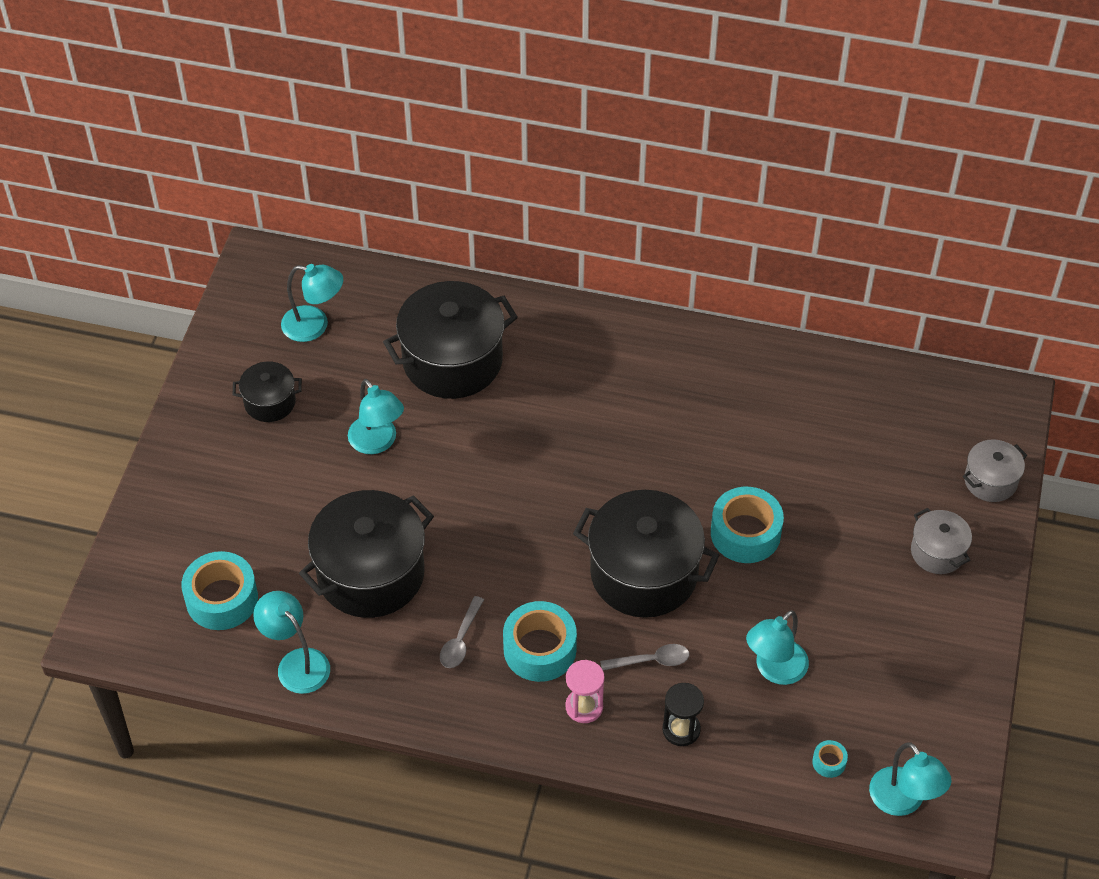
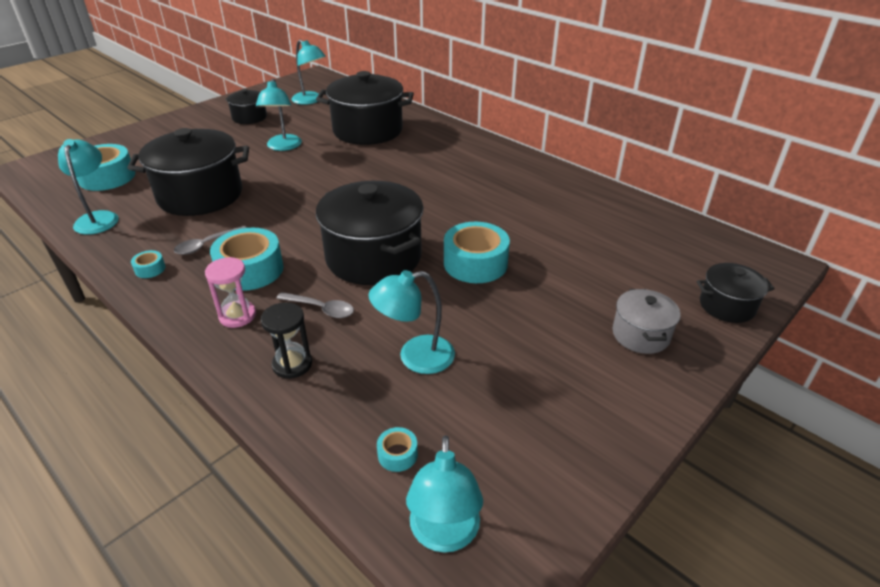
camera: 30 degrees right, 15 degrees down
(439, 698) = (150, 269): none -> turquoise tape
(990, 481) = (727, 306): grey pot -> black pot

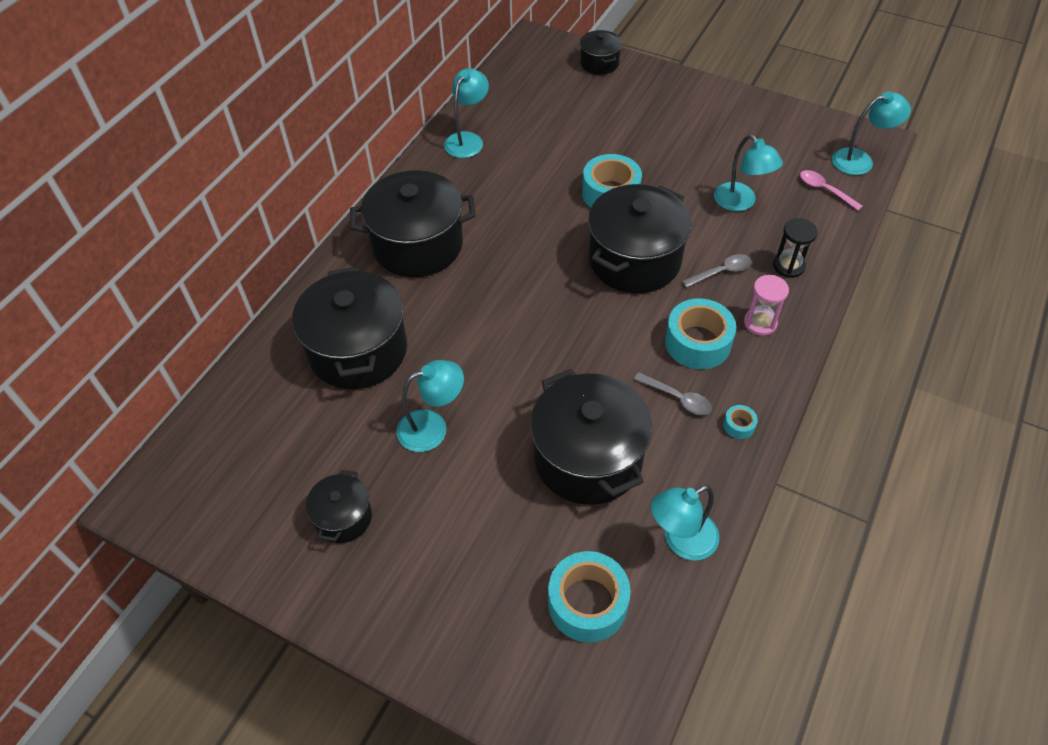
camera: 105 degrees left, 15 degrees up
(311, 100) = (260, 460): turquoise lamp -> turquoise lamp (467, 140)
(320, 309) = (721, 272): grey spoon -> grey spoon turned 60 degrees clockwise
(397, 454) = (825, 190): turquoise tape -> pink spoon
(456, 159) = (418, 245): none -> black pot
(640, 335) = (653, 100): grey pot -> none

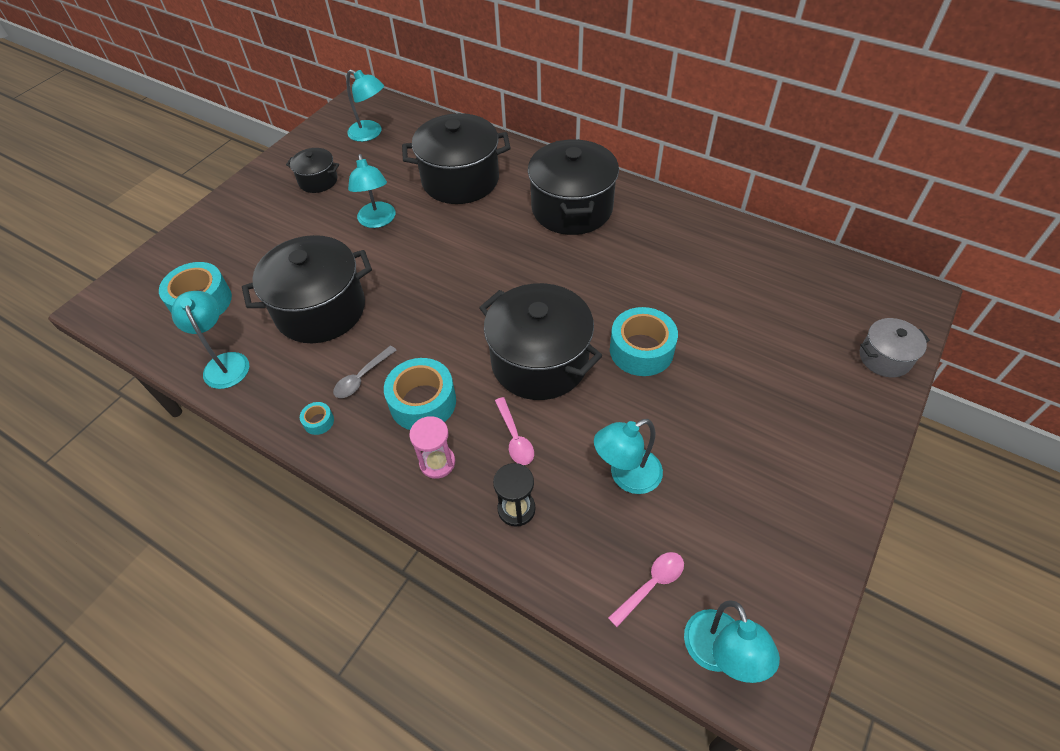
camera: 95 degrees right, 0 degrees up
(467, 140) = (720, 239): turquoise lamp -> turquoise lamp (370, 133)
(599, 63) = (884, 358): black pot -> grey pot
(721, 272) = (515, 437): grey spoon -> pink spoon

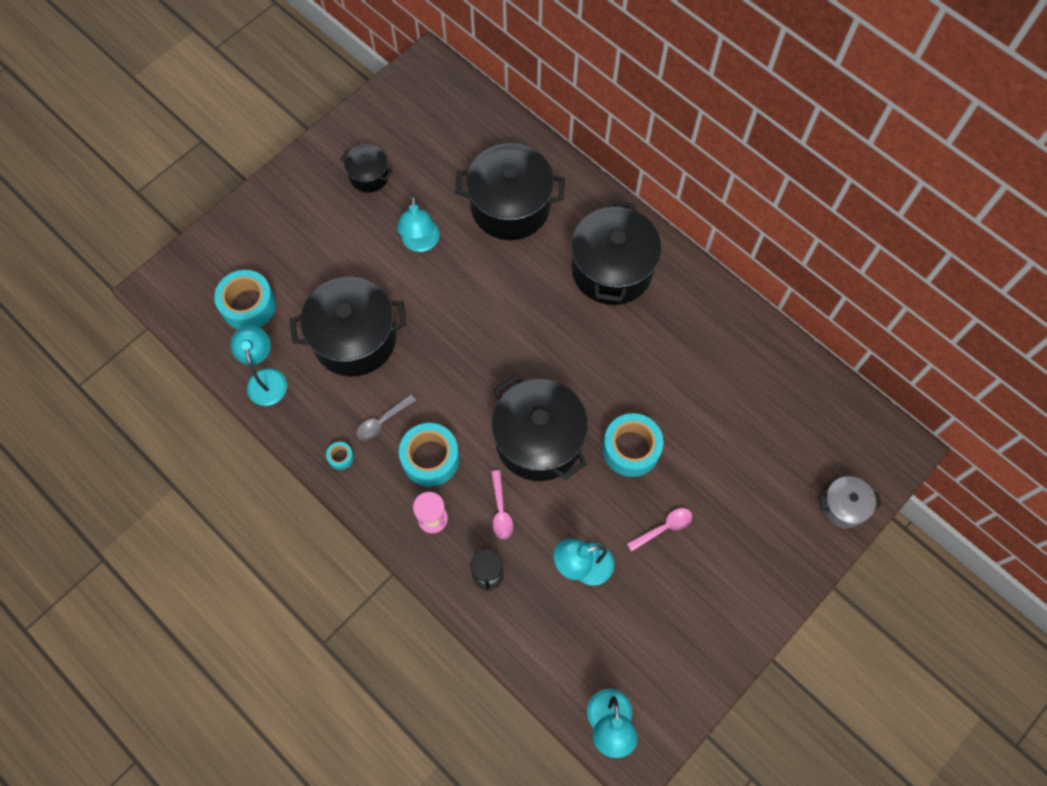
camera: 10 degrees right, 15 degrees up
(370, 133) = (430, 120): turquoise lamp -> none
(651, 585) = (575, 660): pink spoon -> pink spoon (663, 528)

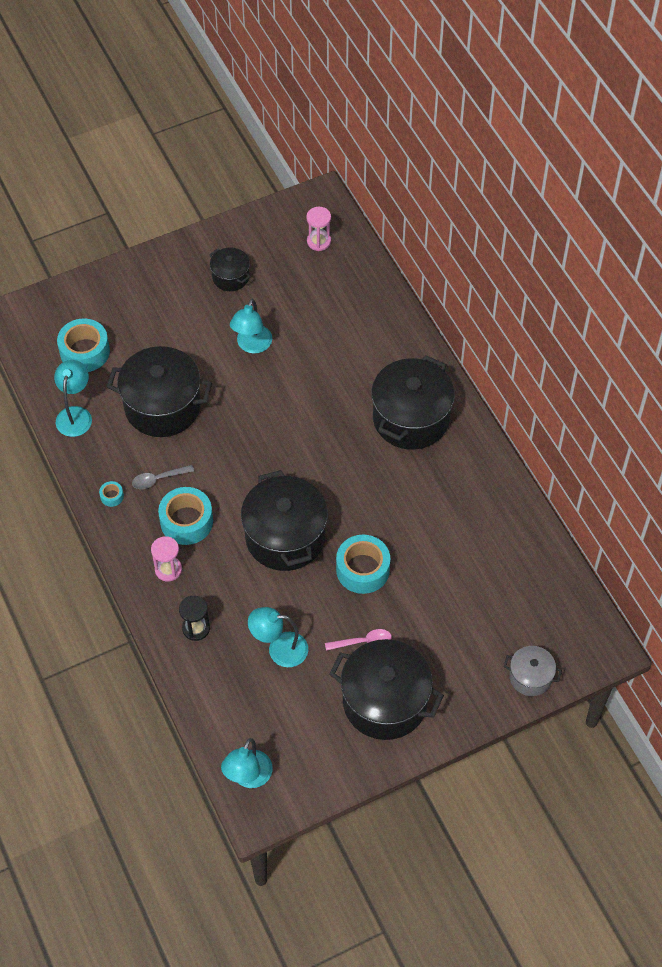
camera: 20 degrees right, 10 degrees down
(443, 111) = (319, 241): none -> pink hourglass
(500, 510) = (228, 581): pink spoon -> none
(510, 207) = (343, 339): black pot -> black pot (385, 702)

